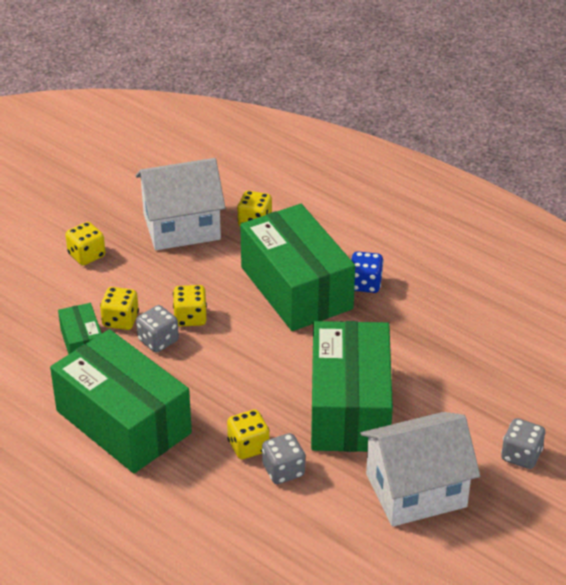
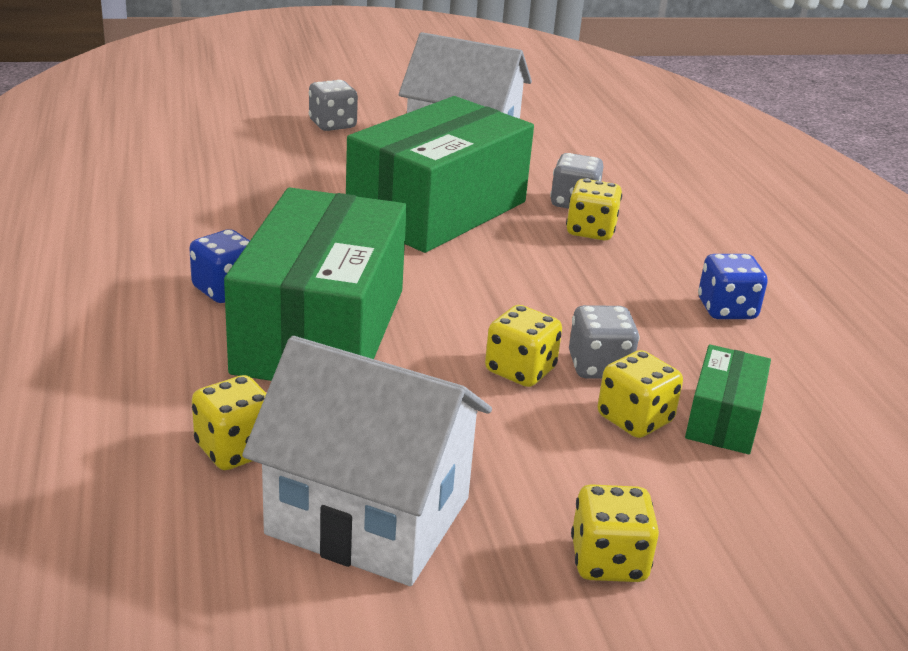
camera: 145 degrees left, 10 degrees down
(123, 422) = (726, 310): green box -> blue dice

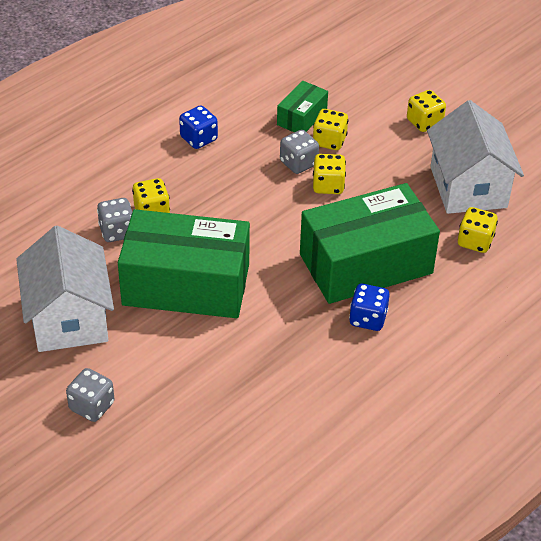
camera: 120 degrees left, 15 degrees up
(723, 419) = (302, 117): green box -> green box turned 45 degrees counterclockwise

